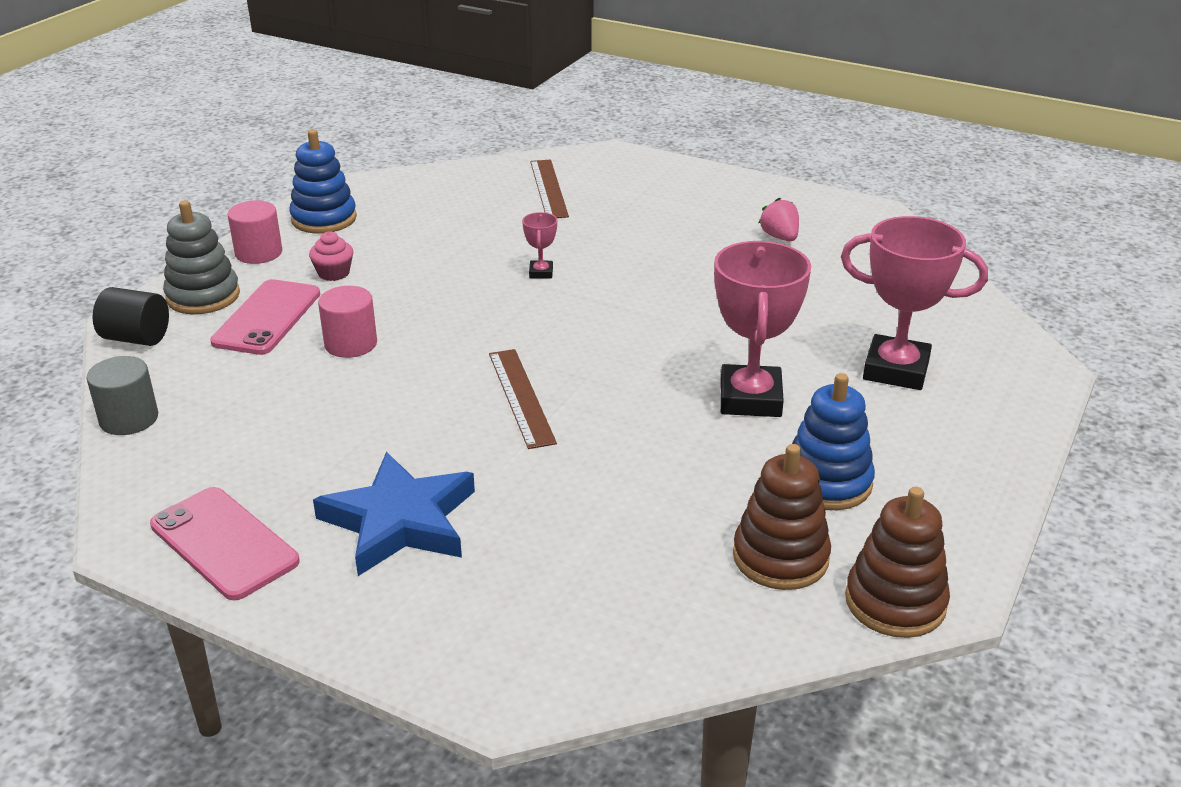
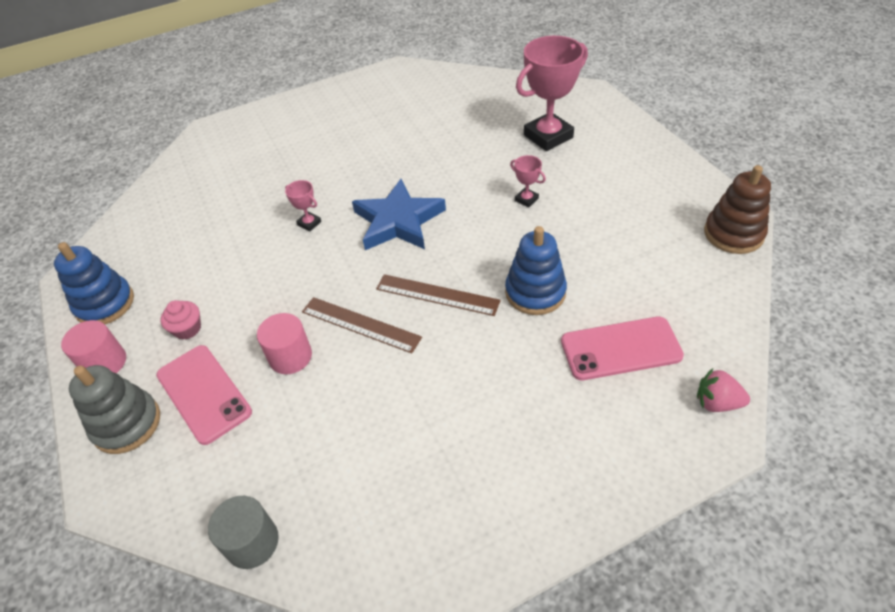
camera: 50 degrees left, 15 degrees up
(136, 338) = (138, 495): black cylinder -> none
(224, 543) = (468, 532): pink phone -> pink phone (620, 348)
(399, 521) = (518, 414): blue star -> blue star (398, 221)
(548, 188) = (214, 174): brown ruler -> brown ruler (360, 324)
(750, 398) = (526, 199): pink trophy -> pink trophy, size x0.44
(780, 237) = (383, 112): pink strawberry -> pink strawberry (717, 403)
(780, 557) = (672, 257): brown stacking toy -> none
(827, 482) = (623, 208): blue stacking toy -> blue stacking toy (535, 292)

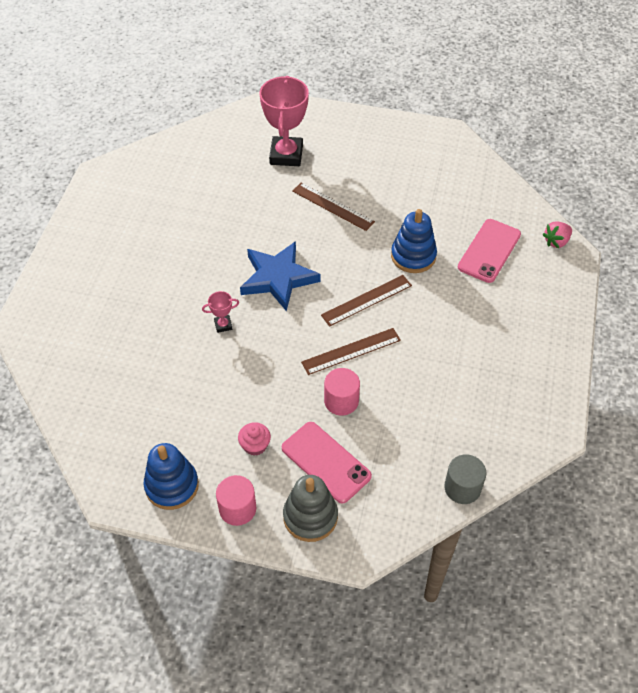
camera: 55 degrees left, 5 degrees up
(204, 393) = (326, 462): pink phone -> pink phone turned 45 degrees clockwise
(526, 199) = (333, 206): pink trophy -> brown ruler
(733, 234) = (461, 147): brown stacking toy -> none

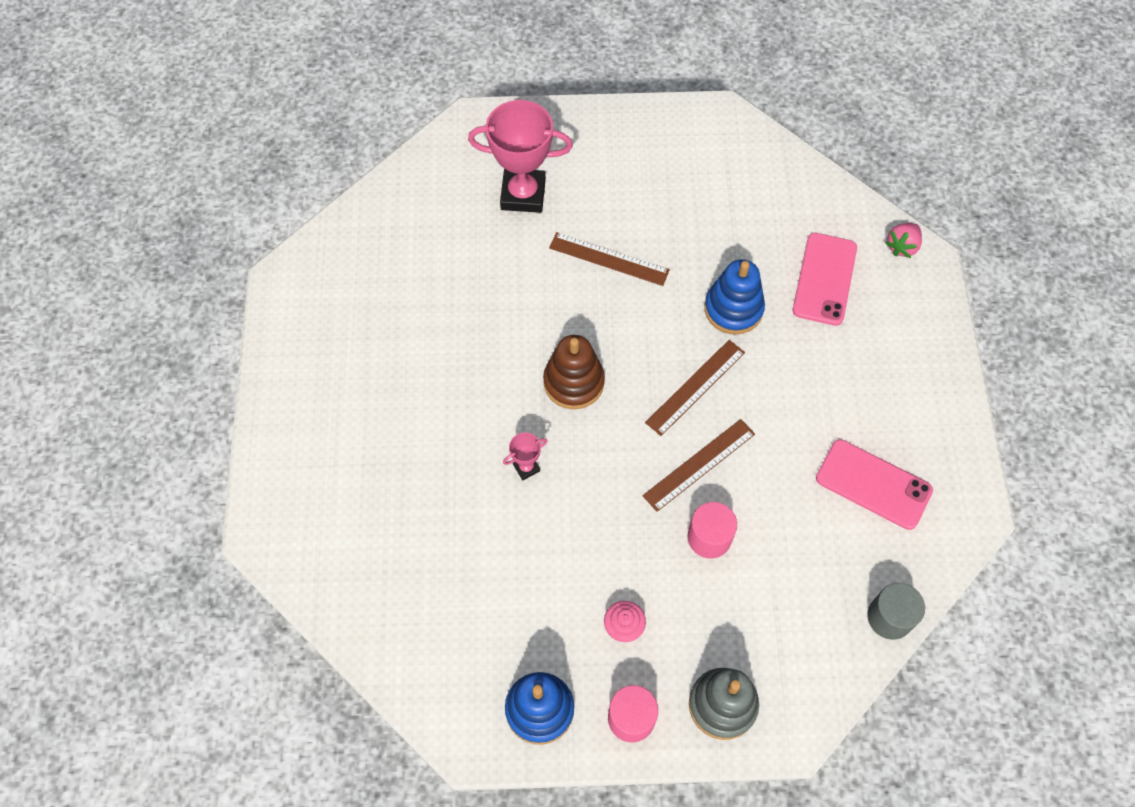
camera: 15 degrees left, 10 degrees up
(278, 278) = (573, 382): blue star -> brown stacking toy
(286, 155) = (523, 194): pink trophy -> pink trophy turned 75 degrees counterclockwise
(326, 462) = (717, 626): pink phone -> pink phone (873, 484)

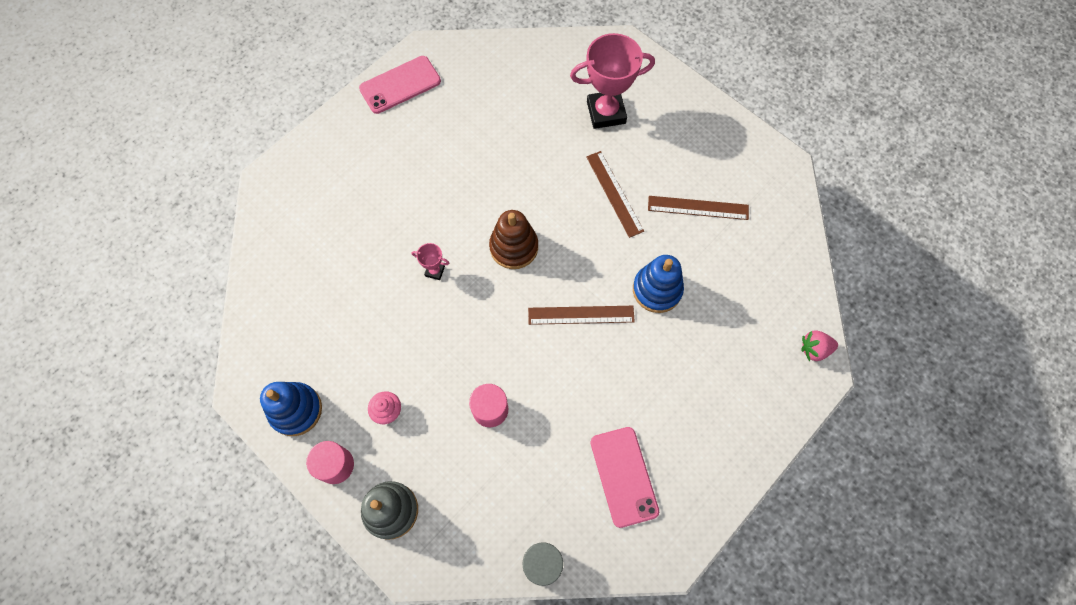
camera: 45 degrees right, 5 degrees up
(523, 194) = (606, 112): pink trophy -> pink trophy turned 60 degrees counterclockwise
(699, 464) = (532, 362): brown ruler -> brown ruler (698, 208)
(824, 279) = (737, 323): pink phone -> pink phone (400, 85)

